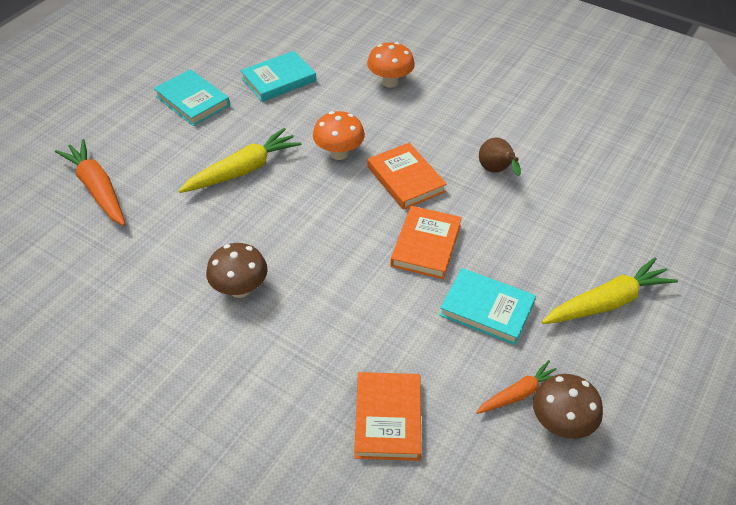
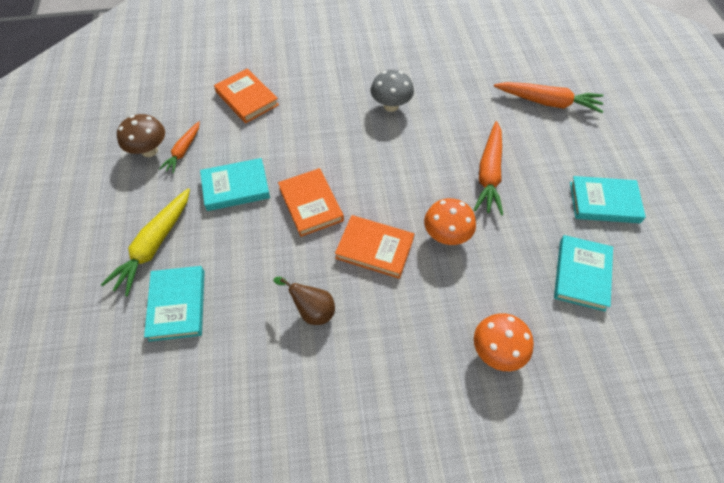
camera: 140 degrees right, 10 degrees up
(240, 289) = (391, 106): brown mushroom -> grey mushroom
(243, 170) = (489, 174): yellow carrot -> orange carrot
(608, 239) = (177, 305): none -> turquoise book

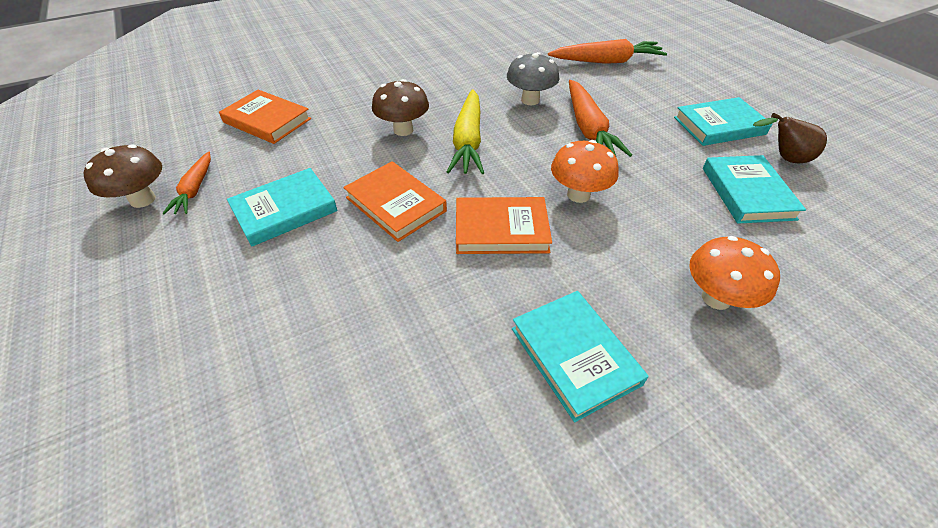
camera: 20 degrees left, 10 degrees down
(154, 246) = (179, 310): yellow carrot -> yellow carrot (468, 141)
(177, 305) = (241, 380): turquoise book -> turquoise book (574, 355)
(312, 310) = (455, 324): brown pear -> brown pear (784, 158)
(342, 135) = (403, 130): none -> brown mushroom
(391, 106) = (446, 94): grey mushroom -> grey mushroom (530, 100)

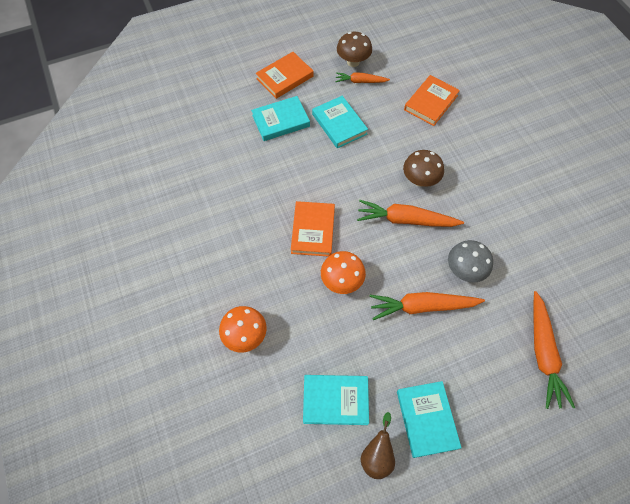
camera: 95 degrees right, 15 degrees up
(396, 204) = (340, 177): orange book -> orange book (285, 77)
(468, 141) = (405, 220): yellow carrot -> orange carrot
(574, 355) = (222, 252): turquoise book -> turquoise book (281, 121)

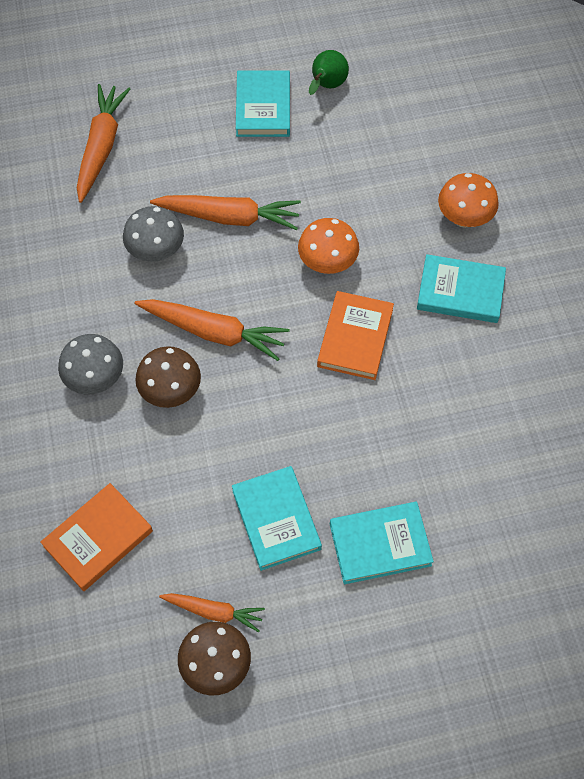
camera: 170 degrees left, 0 degrees up
(285, 77) = (360, 647): orange book -> none
(335, 400) = (362, 138): turquoise book -> turquoise book (460, 292)
(377, 455) = (327, 86): brown pear -> green pear
(468, 180) = (95, 379): none -> grey mushroom

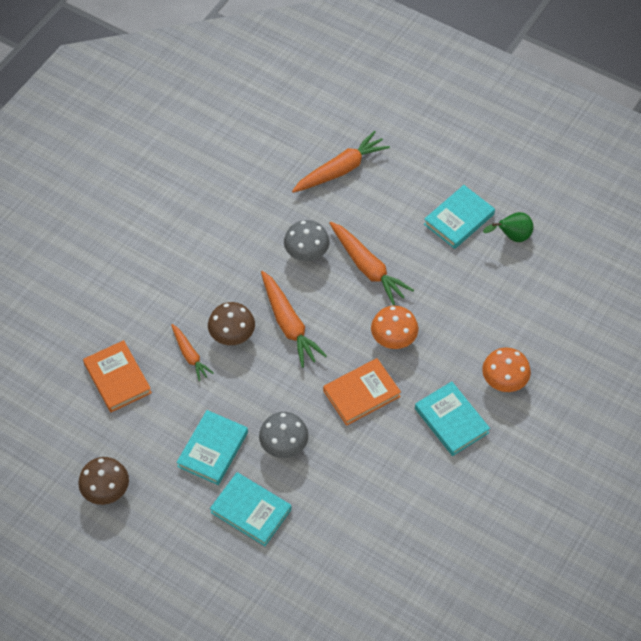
camera: 45 degrees right, 5 degrees down
(95, 379) = (202, 296): grey mushroom -> grey mushroom (284, 446)
(98, 539) = (117, 378): orange book -> orange book turned 60 degrees clockwise
(214, 611) = (133, 465): orange carrot -> orange carrot (190, 355)

